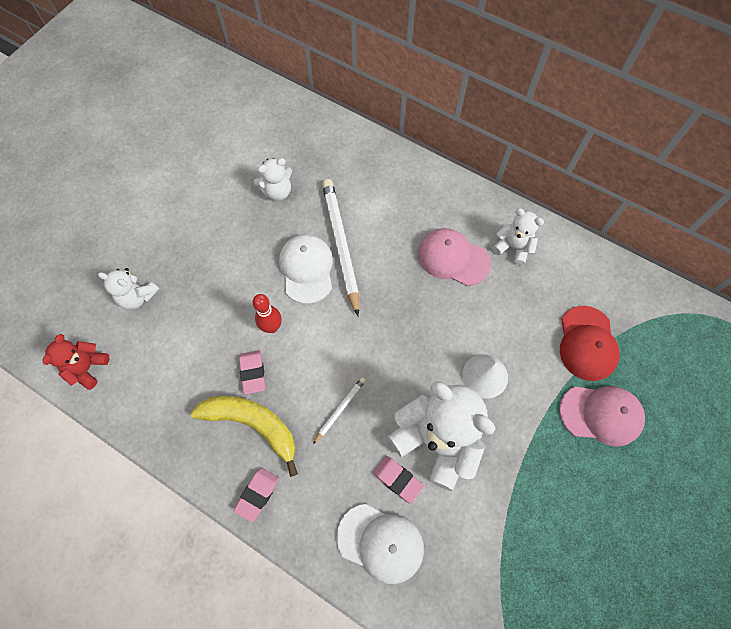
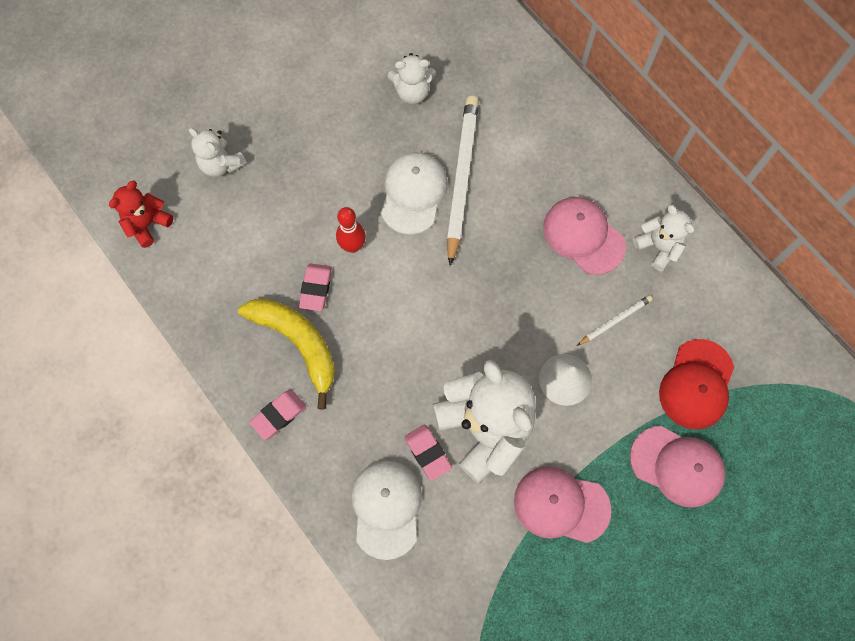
camera: 20 degrees right, 5 degrees up
(340, 409) = (394, 359): white pencil -> white pencil (615, 320)
(381, 543) = (386, 508): white cap -> white cap turned 135 degrees counterclockwise
(524, 483) = (561, 505): none -> pink cap

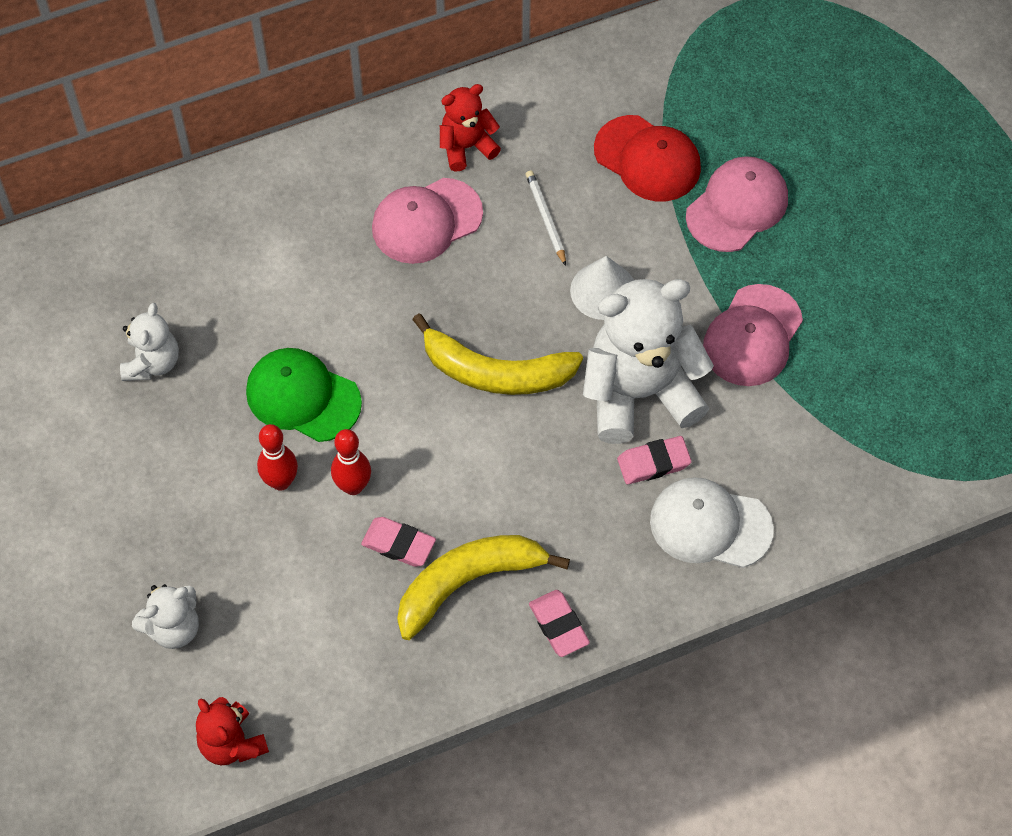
camera: 75 degrees left, 10 degrees down
(344, 198) = (280, 481): none -> red bowling pin
(413, 193) = (303, 397): white cap -> green cap
(461, 178) = (300, 335): white pencil -> none
(471, 318) = (495, 372): none -> yellow banana
(658, 247) = (466, 147): white teddy bear -> red teddy bear

